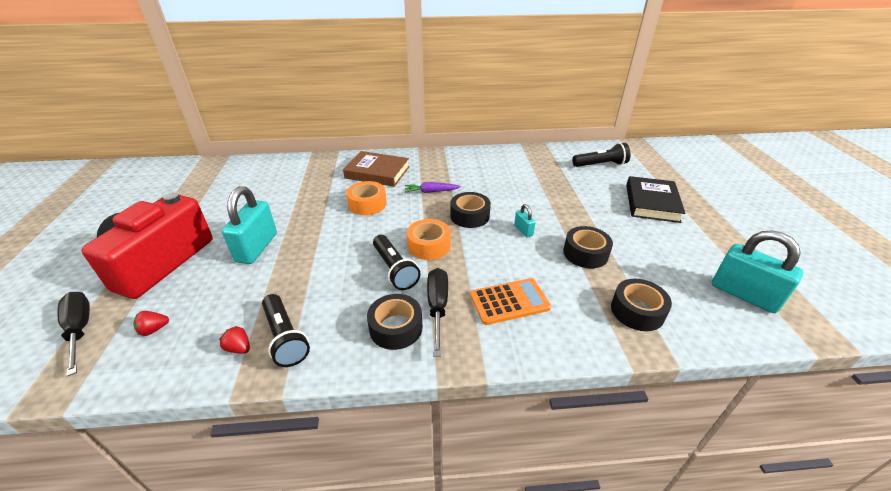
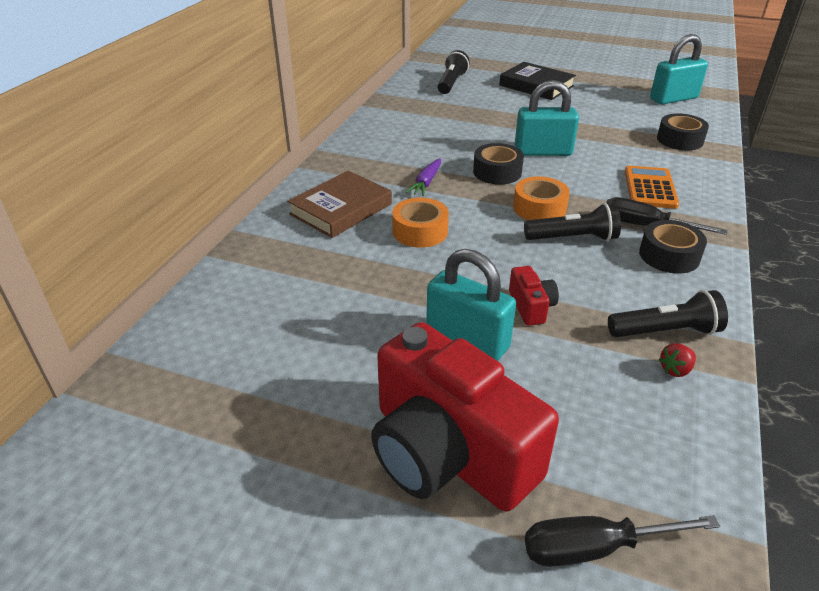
camera: 65 degrees left, 0 degrees up
(154, 330) = (620, 452): red strawberry -> none
(298, 266) = (531, 306): none -> red camera
(523, 230) = (543, 152): turquoise padlock -> turquoise padlock, size x2.14
(585, 253) = (596, 135): black tape -> none

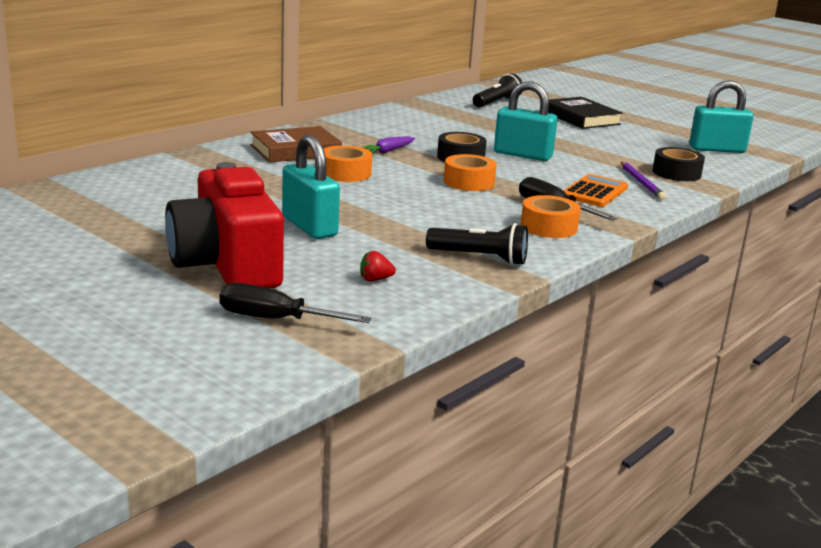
camera: 20 degrees right, 15 degrees down
(531, 306) = (384, 224): red camera -> none
(573, 238) = (474, 202): black flashlight -> none
(669, 162) = (641, 182): none -> purple pencil
(669, 256) = (548, 227): black tape -> orange tape
(675, 370) = (457, 274): red strawberry -> red strawberry (375, 279)

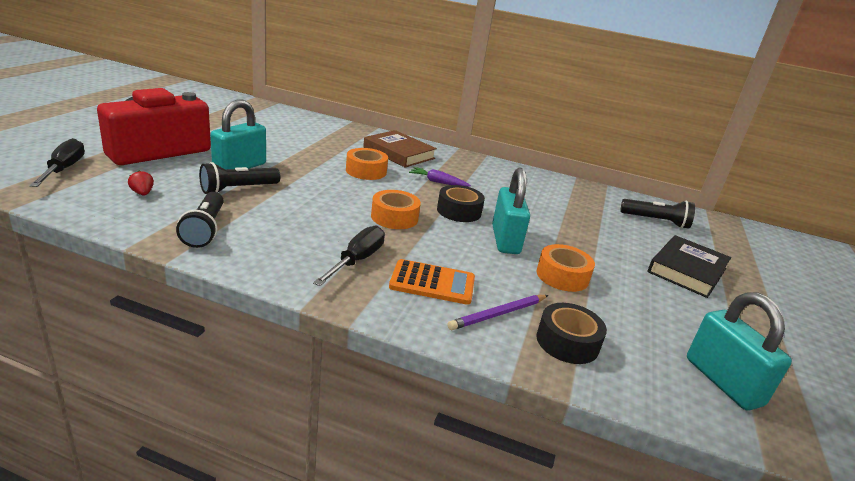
camera: 65 degrees right, 5 degrees up
(378, 234) = (238, 189): none -> black flashlight
(548, 227) = (304, 259): orange tape -> orange tape (562, 276)

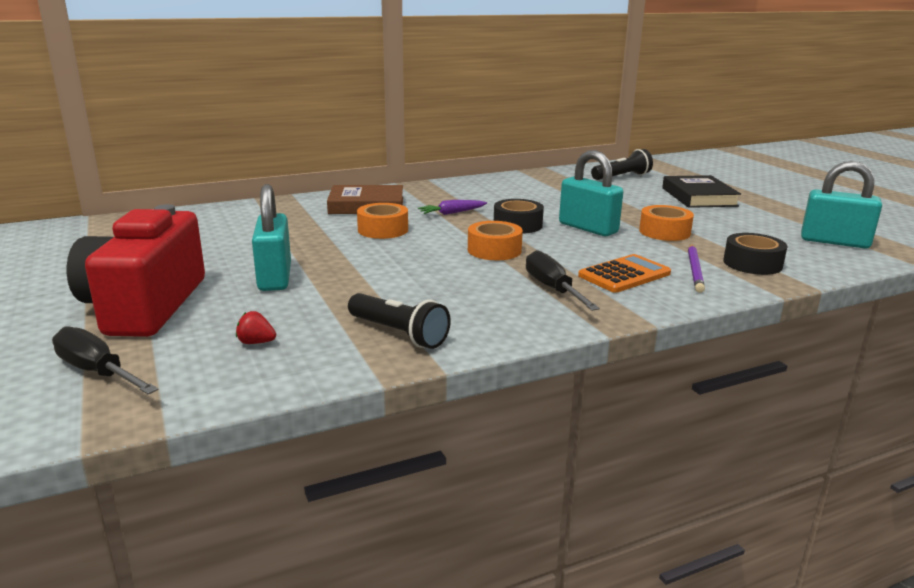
camera: 40 degrees left, 5 degrees down
(238, 189) = (329, 293): black flashlight -> none

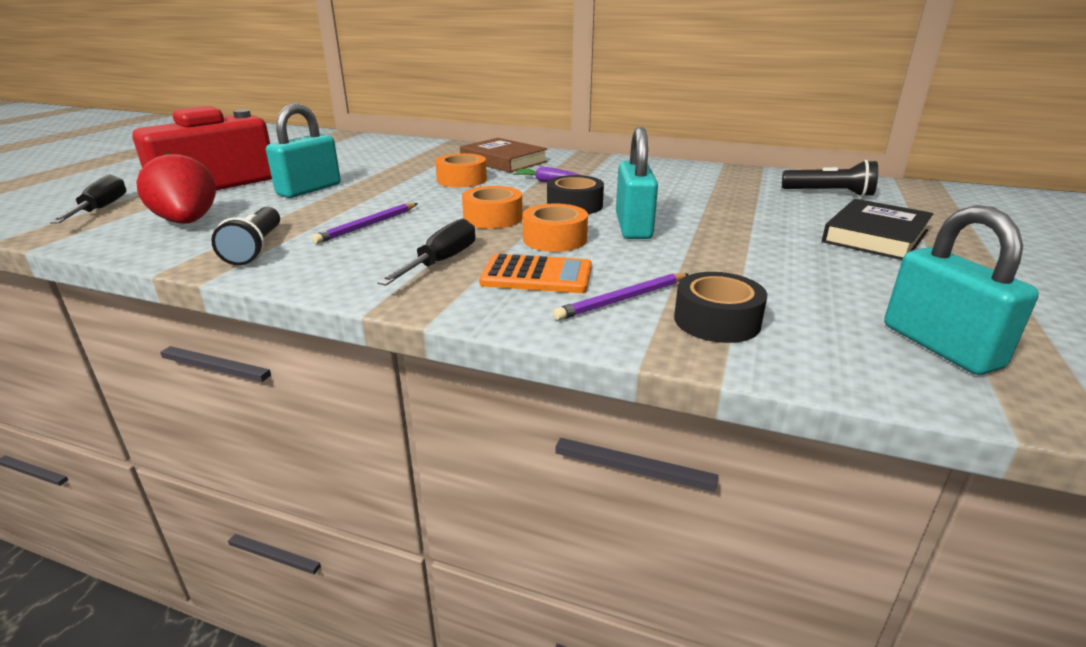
camera: 45 degrees right, 5 degrees up
(256, 342) = (187, 222): red strawberry -> red strawberry, size x2.42
(426, 285) = (368, 225): none -> purple pencil
(664, 232) = (708, 255): orange tape -> orange tape (555, 239)

